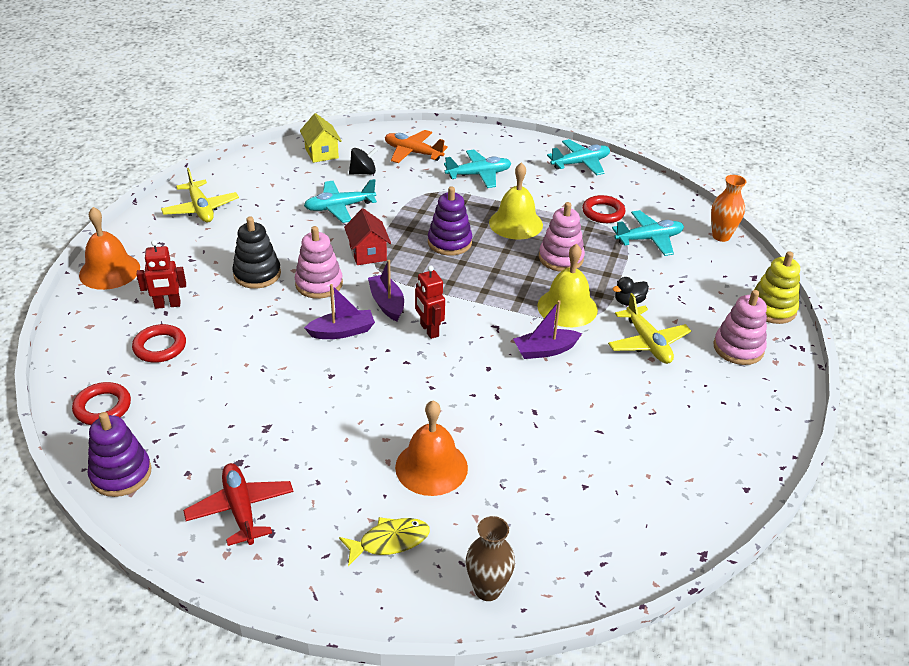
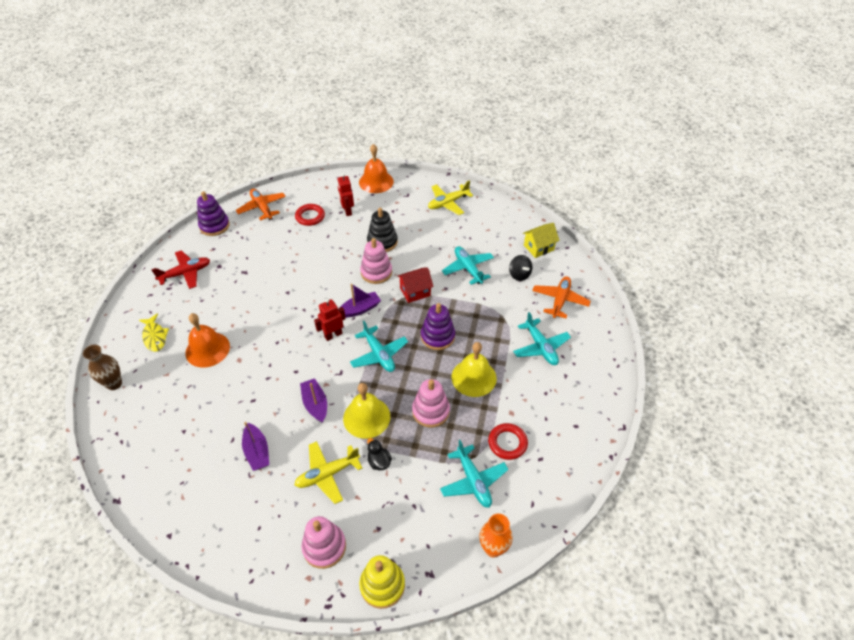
camera: 85 degrees right, 10 degrees up
(102, 407) = (262, 208): red ring -> orange plane
(342, 332) = (328, 291): purple boat -> purple boat (257, 451)
(580, 163) = (588, 424): turquoise plane -> turquoise plane (379, 354)

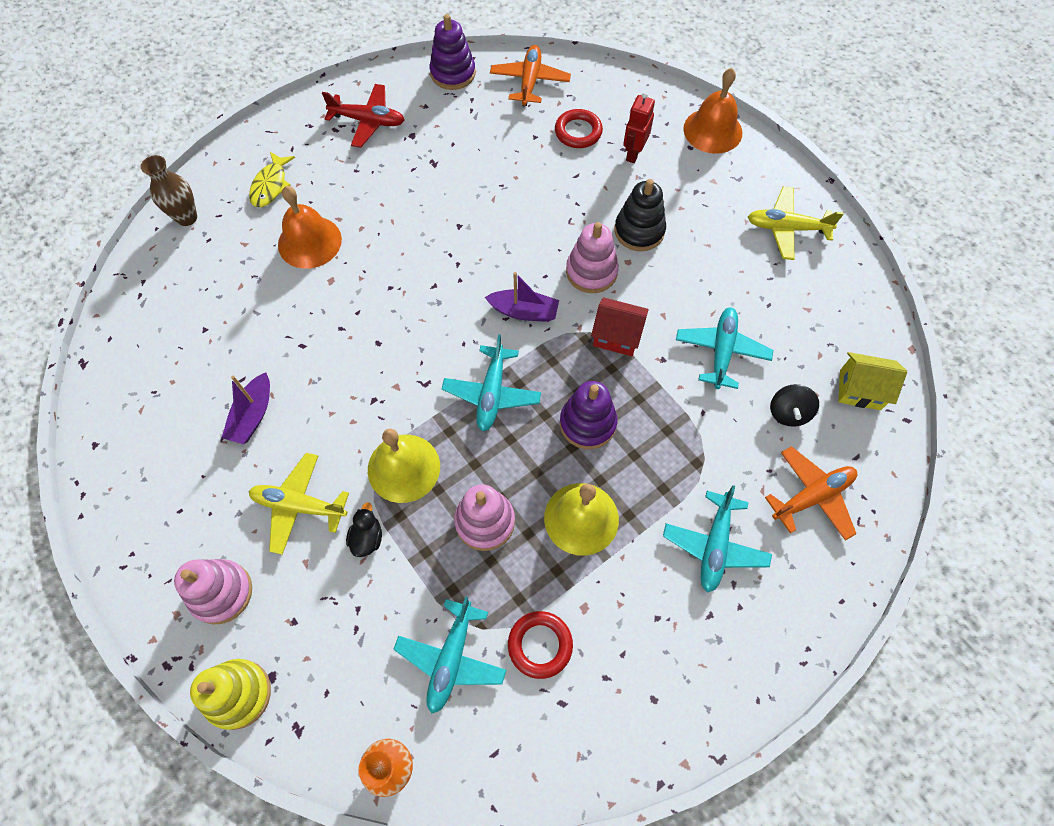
camera: 40 degrees right, 15 degrees up
(315, 404) = (362, 404): purple boat -> none
(333, 335) = (461, 325): red robot -> none

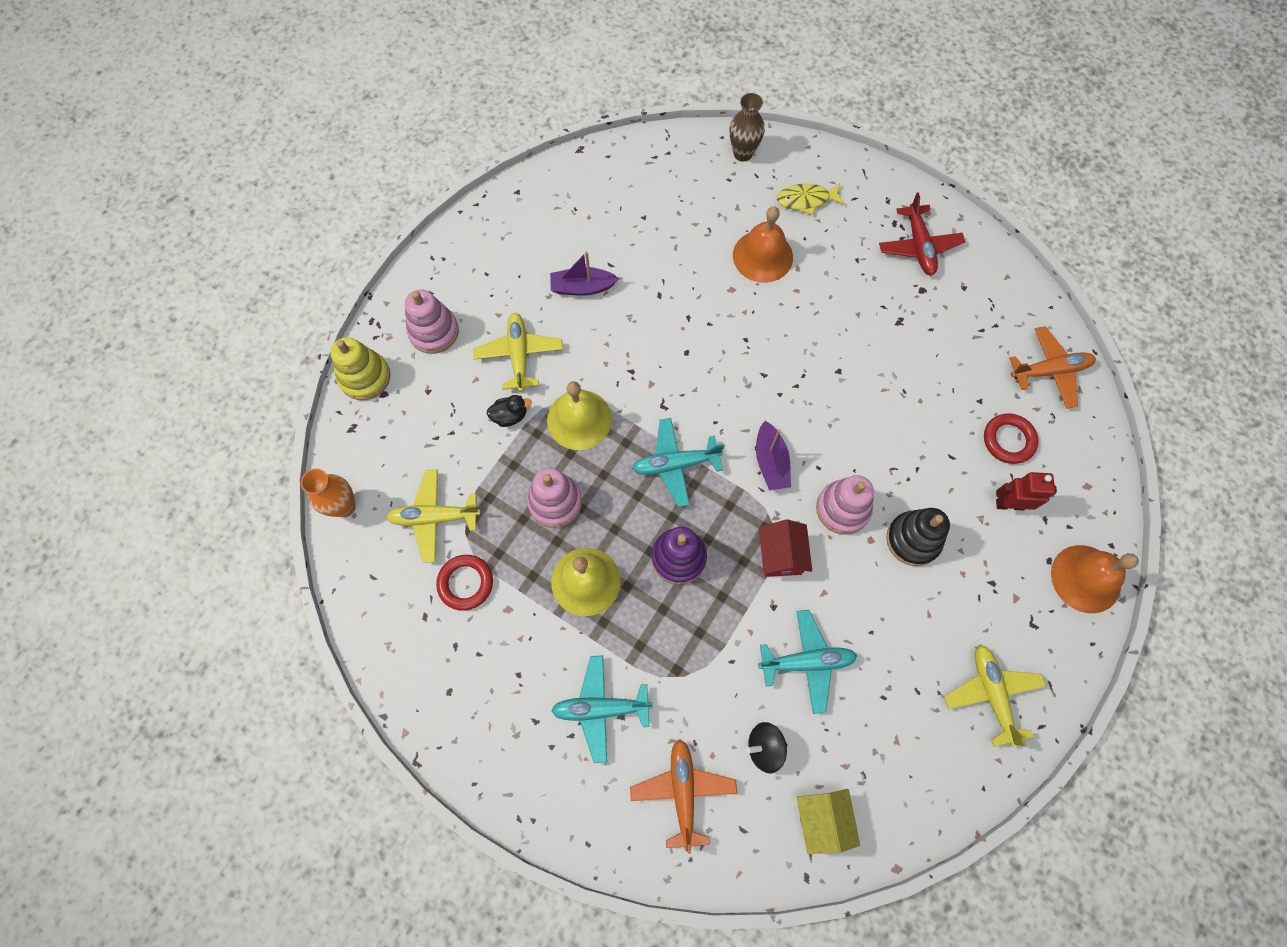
camera: 70 degrees right, 5 degrees up
(451, 658) = (434, 517): turquoise plane -> yellow plane
(453, 73) = (1019, 296): purple stacking toy -> none
(812, 496) = (683, 792): orange plane -> orange plane turned 135 degrees counterclockwise

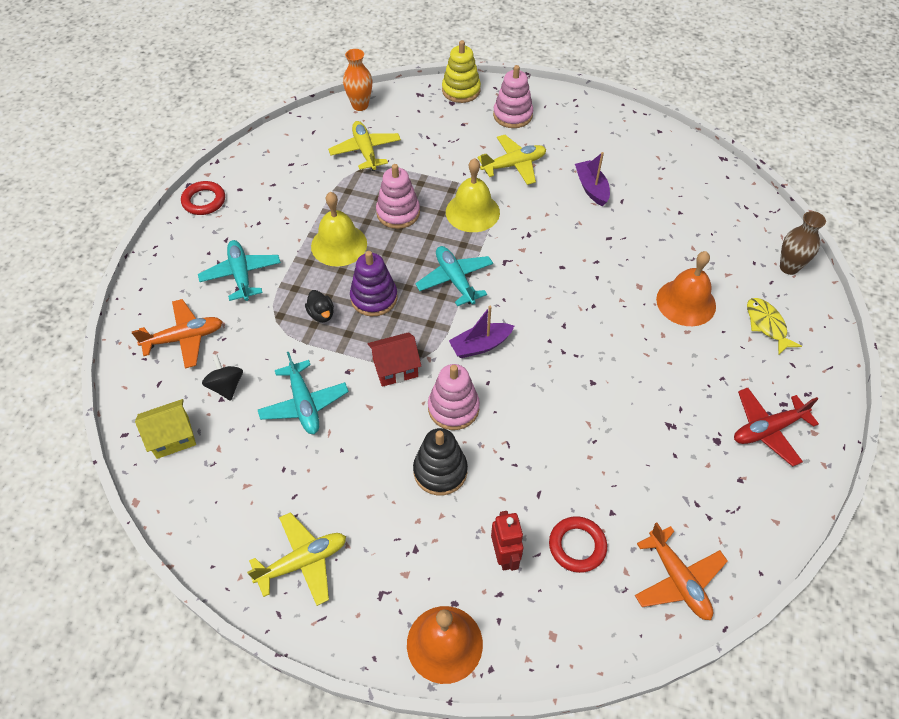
camera: 75 degrees right, 15 degrees down
(466, 583) = (320, 179): red ring -> red ring (204, 201)
(510, 416) = (460, 172): black duck -> black duck (321, 314)

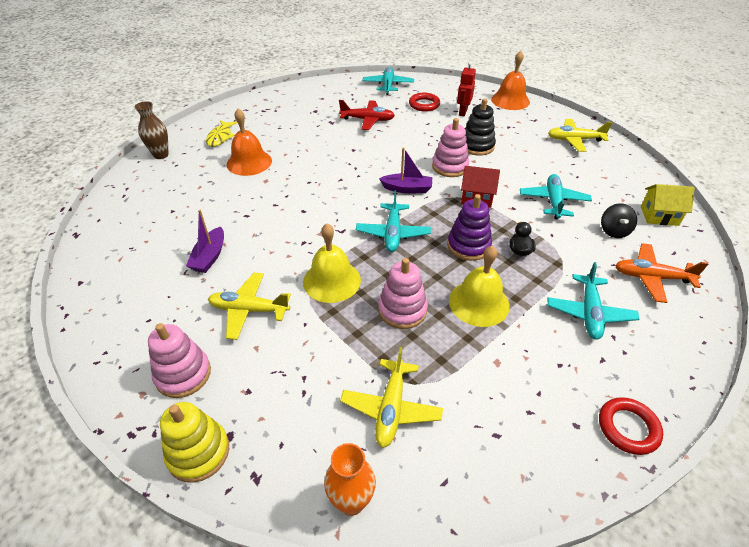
camera: 150 degrees left, 10 degrees down
(677, 580) = (388, 85): orange plane -> turquoise plane
(768, 430) = (285, 106): red plane -> red plane (367, 120)

